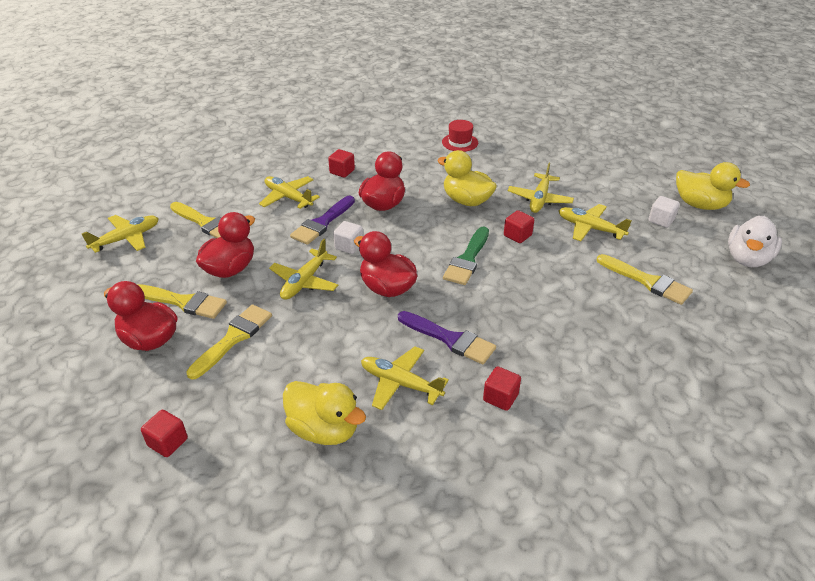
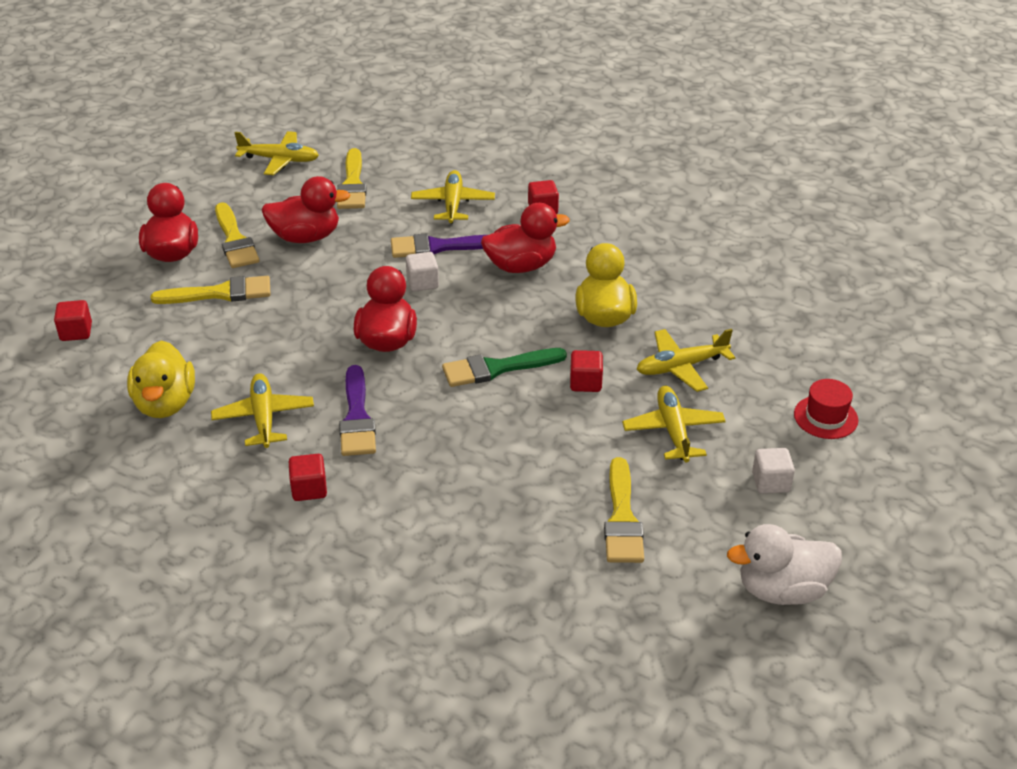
camera: 50 degrees right, 0 degrees up
(304, 282) = (338, 287): yellow plane -> none
(460, 142) = (718, 253): red hat -> red hat (825, 417)
(700, 205) = (858, 504): yellow duck -> none

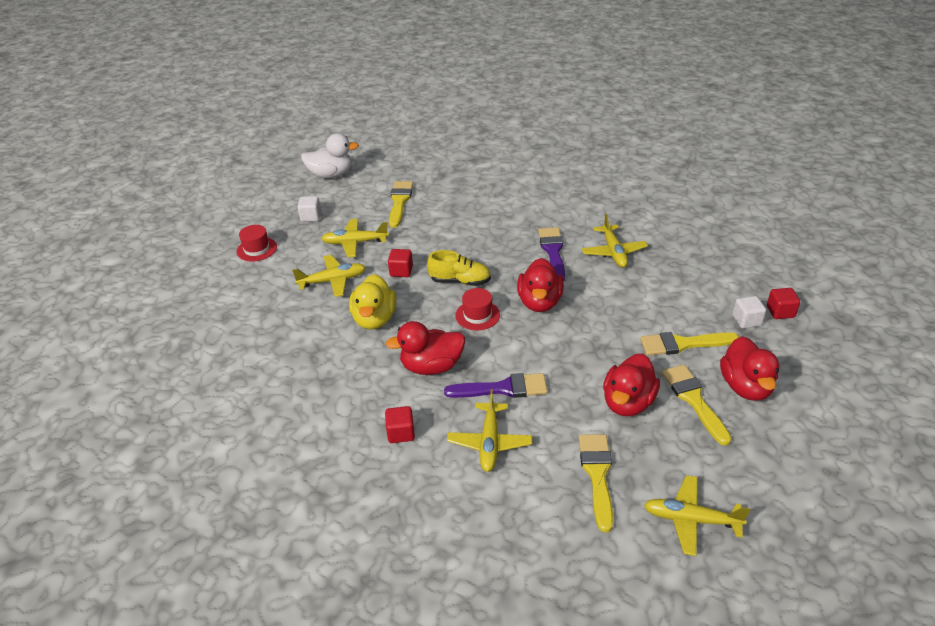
camera: 175 degrees left, 0 degrees up
(165, 404) = (683, 261): yellow duck -> none
(306, 237) = (628, 403): red duck -> red duck turned 60 degrees counterclockwise
(309, 489) = (574, 215): red cube -> none
(422, 283) = (515, 351): white cube -> white cube (746, 320)
(470, 323) = (477, 315): none -> red hat
(497, 368) = (460, 281): green brush -> yellow shoe
(673, 430) = (354, 243): yellow plane -> yellow plane turned 90 degrees clockwise

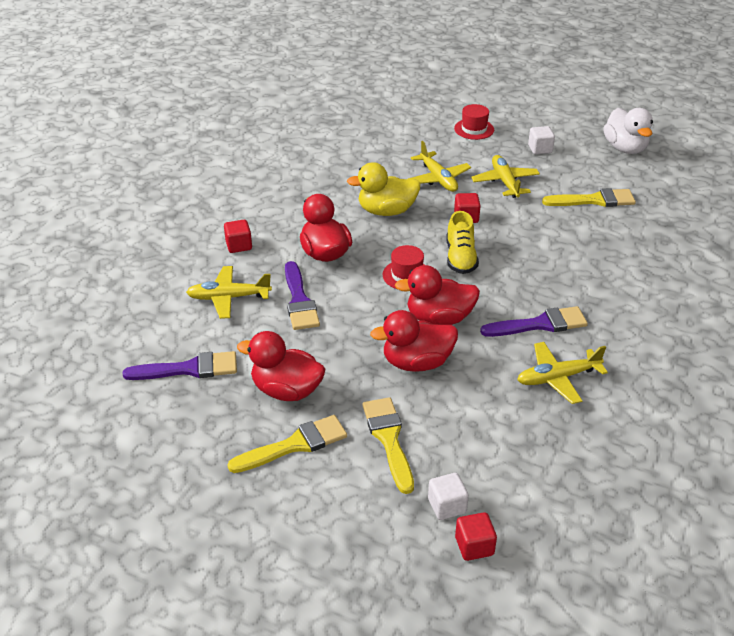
camera: 80 degrees right, 0 degrees up
(597, 475) = (189, 369): yellow brush -> purple brush
(690, 520) = (132, 434): yellow plane -> none
(745, 387) = (321, 494): red duck -> red duck (417, 362)

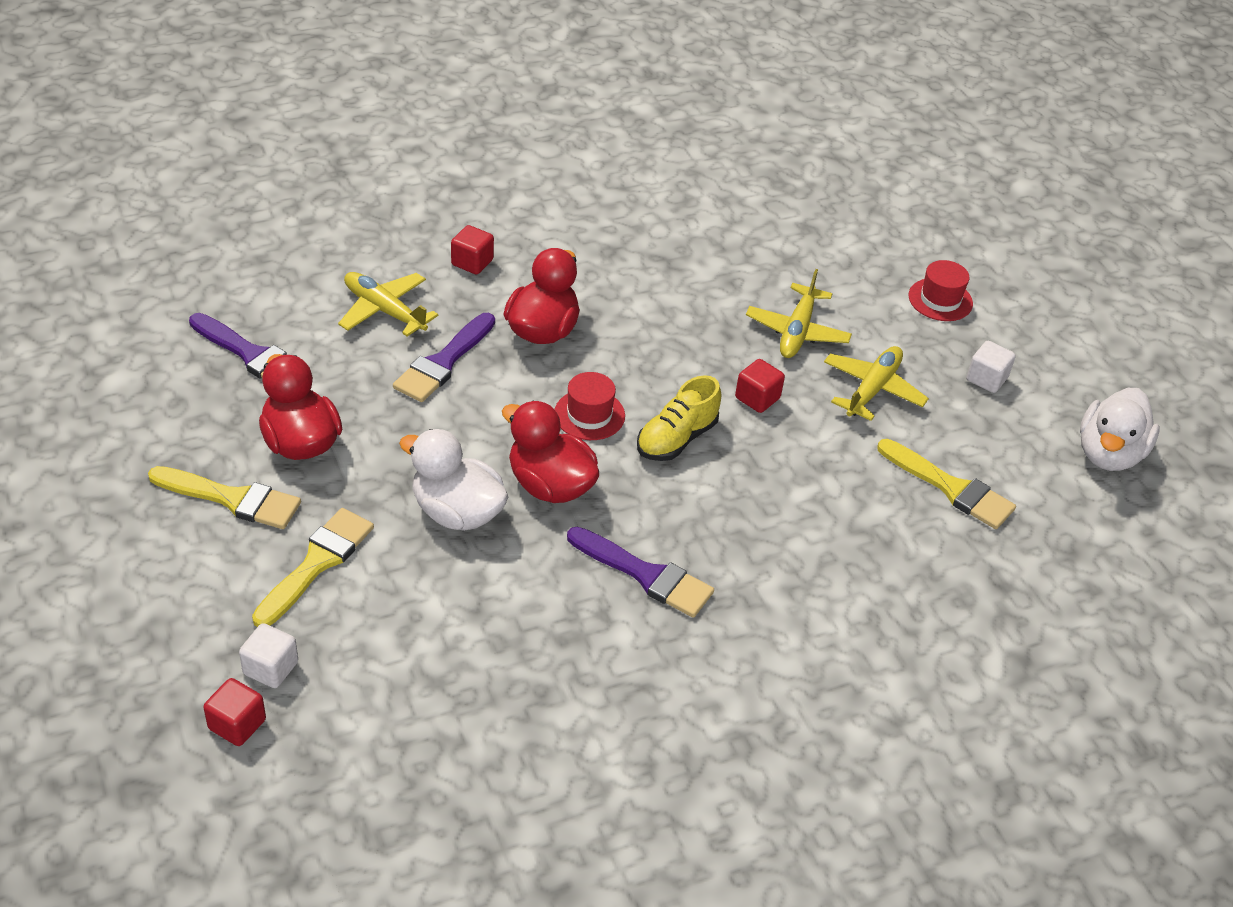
camera: 40 degrees right, 5 degrees up
(386, 211) = (678, 329): yellow duck -> none
(417, 362) = (457, 512): red duck -> white duck
(557, 378) = (571, 644): yellow plane -> none

